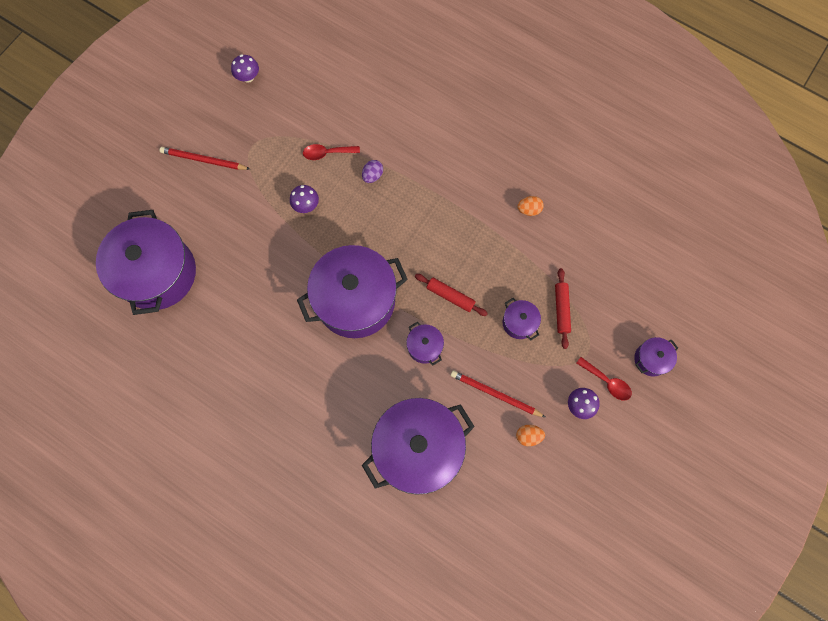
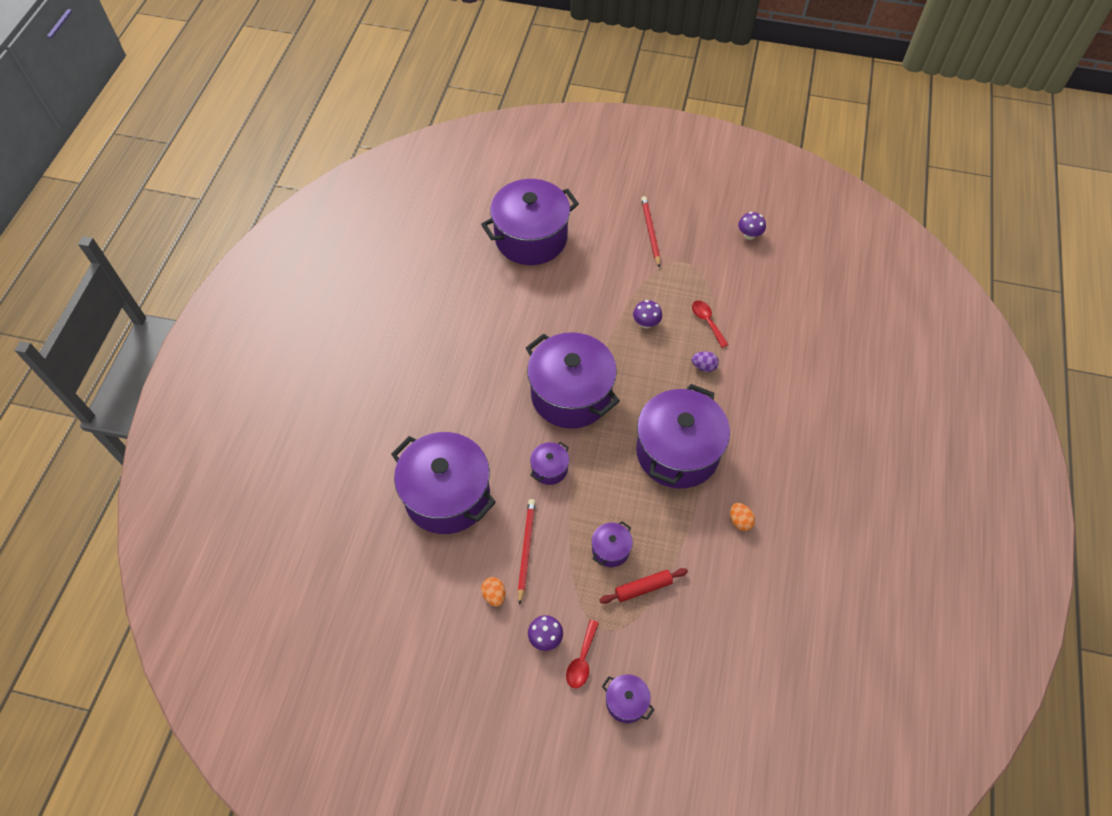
camera: 70 degrees right, 15 degrees down
(448, 232) = (677, 452): none -> purple pot
(450, 296) = (611, 475): red rolling pin -> none

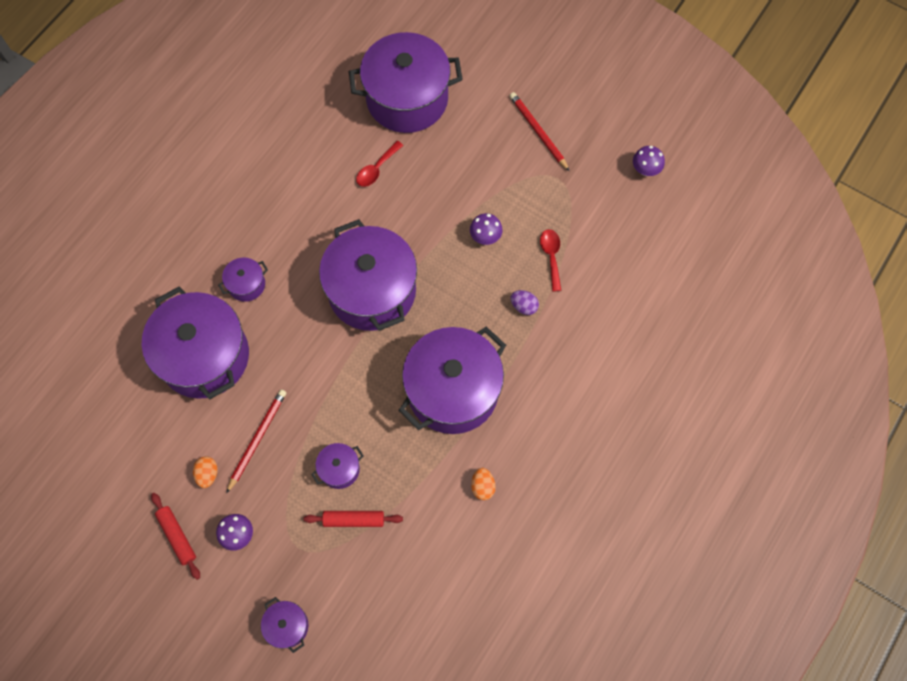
camera: 20 degrees right, 10 degrees up
(489, 660) = (177, 536): none -> red rolling pin
(549, 469) = (316, 363): purple pot -> purple pot (246, 284)
(582, 660) = (263, 569): red spoon -> red spoon (376, 169)
(650, 232) = (538, 132): red pencil -> red pencil turned 45 degrees counterclockwise

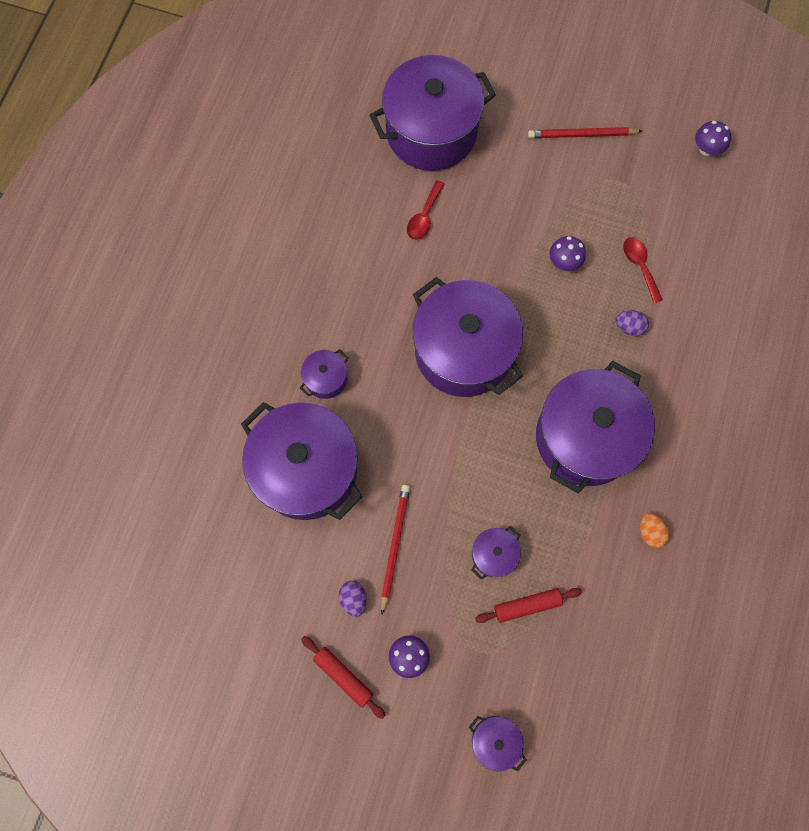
camera: 15 degrees left, 5 degrees up
(207, 474) = (353, 599): orange egg -> purple egg
(538, 132) = (581, 135): red pencil -> red pencil turned 45 degrees counterclockwise

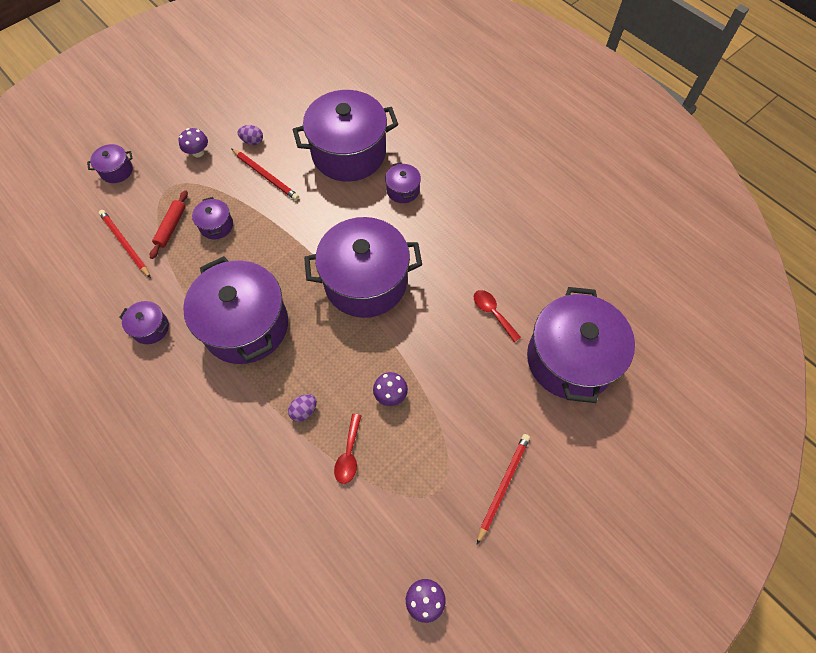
camera: 120 degrees right, 10 degrees down
(343, 676) = (215, 117): red rolling pin -> none
(580, 642) = (125, 244): none -> red pencil
(639, 266) = (349, 454): red spoon -> red spoon turned 90 degrees clockwise
(650, 532) = (151, 328): orange egg -> purple pot

